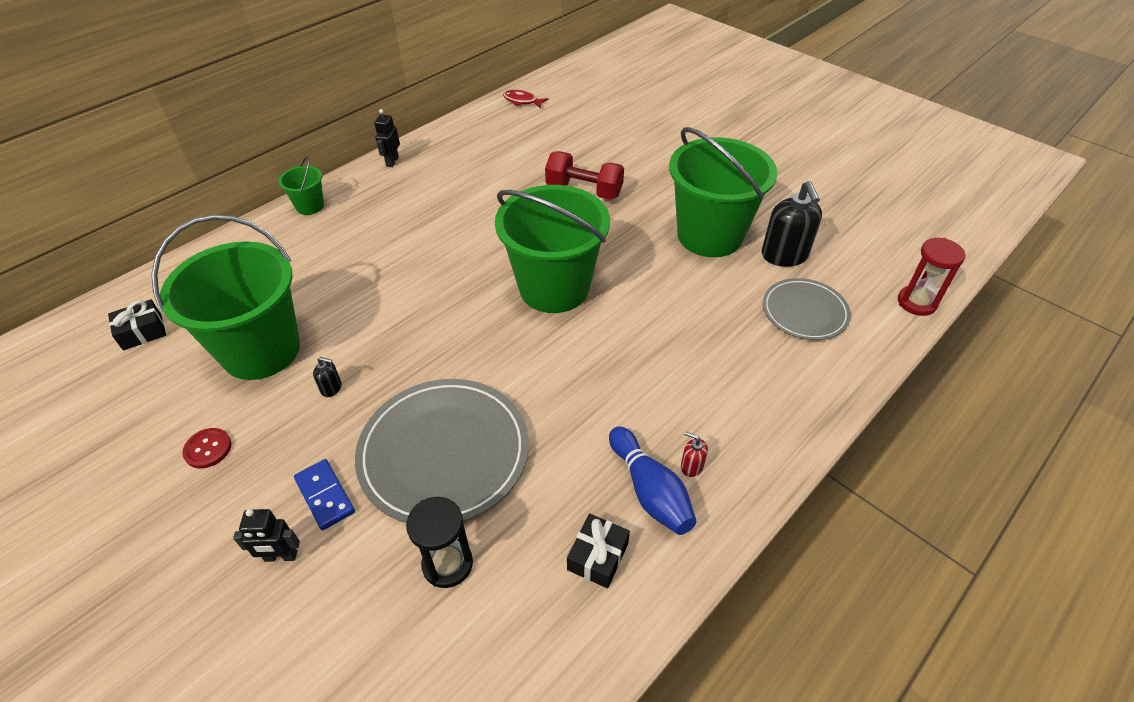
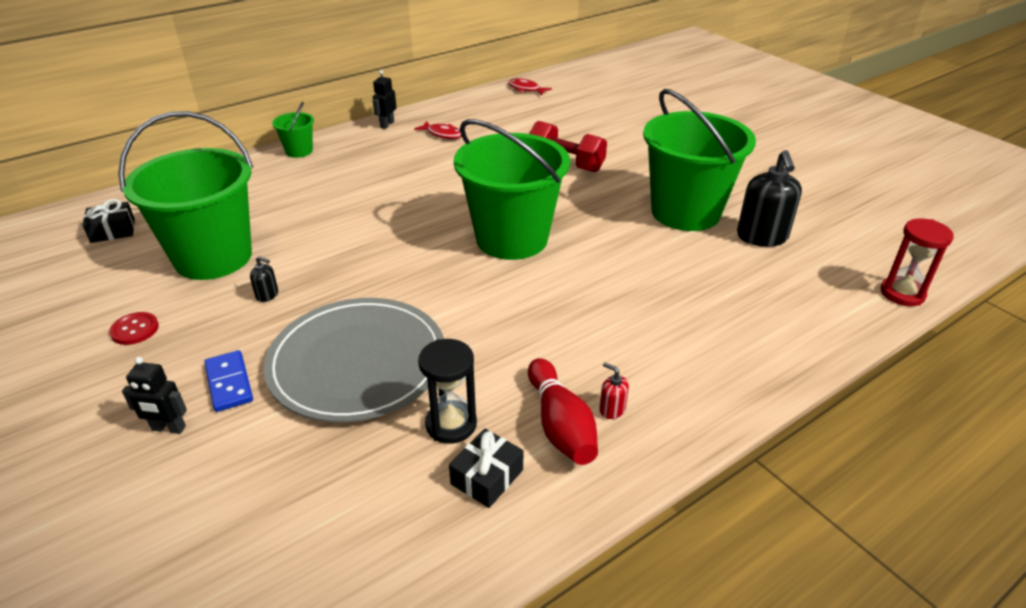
camera: 10 degrees right, 10 degrees down
(447, 564) = (329, 460): black hourglass -> black hourglass (451, 424)
(453, 168) = (442, 134): none -> red fish
(650, 490) = (560, 425): blue bowling pin -> red bowling pin
(804, 312) = (772, 287): grey plate -> none

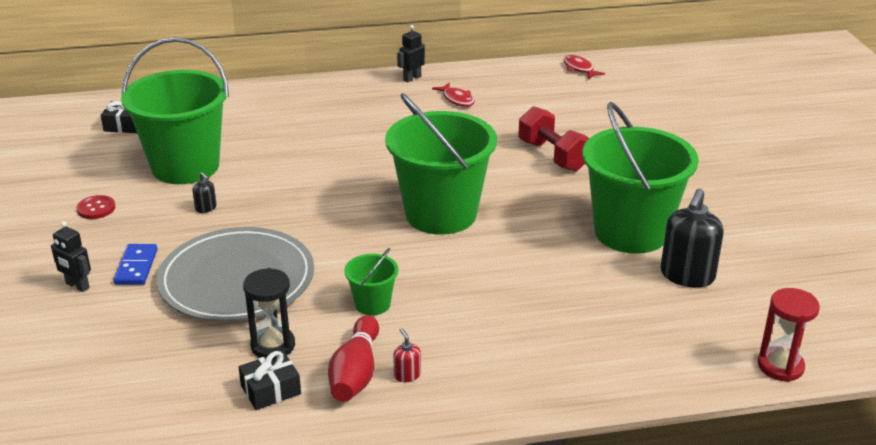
camera: 25 degrees right, 5 degrees down
(299, 151) = (315, 88): green bucket -> green bucket (372, 304)

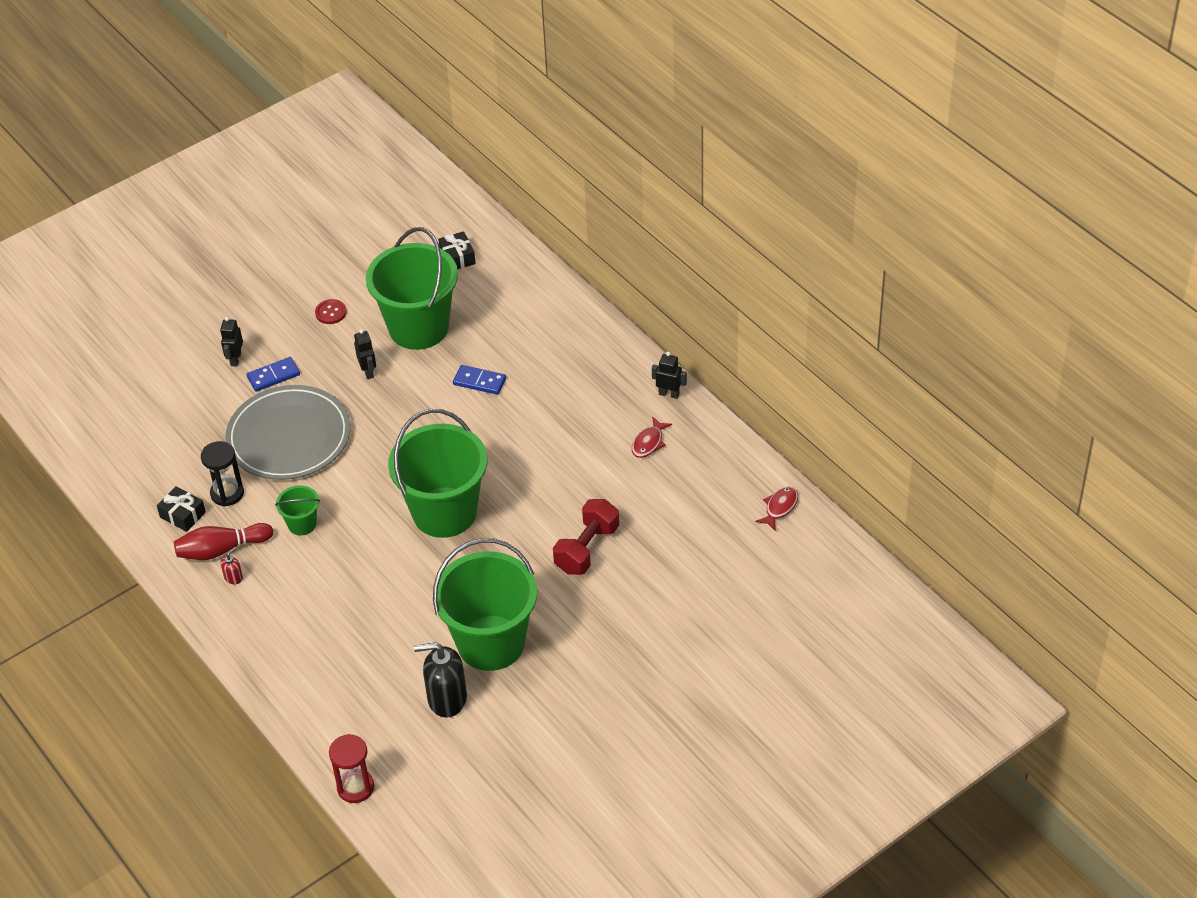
camera: 65 degrees right, 15 degrees up
(206, 208) = (368, 371): black soap dispenser -> black robot
(294, 154) = (479, 381): none -> blue domino

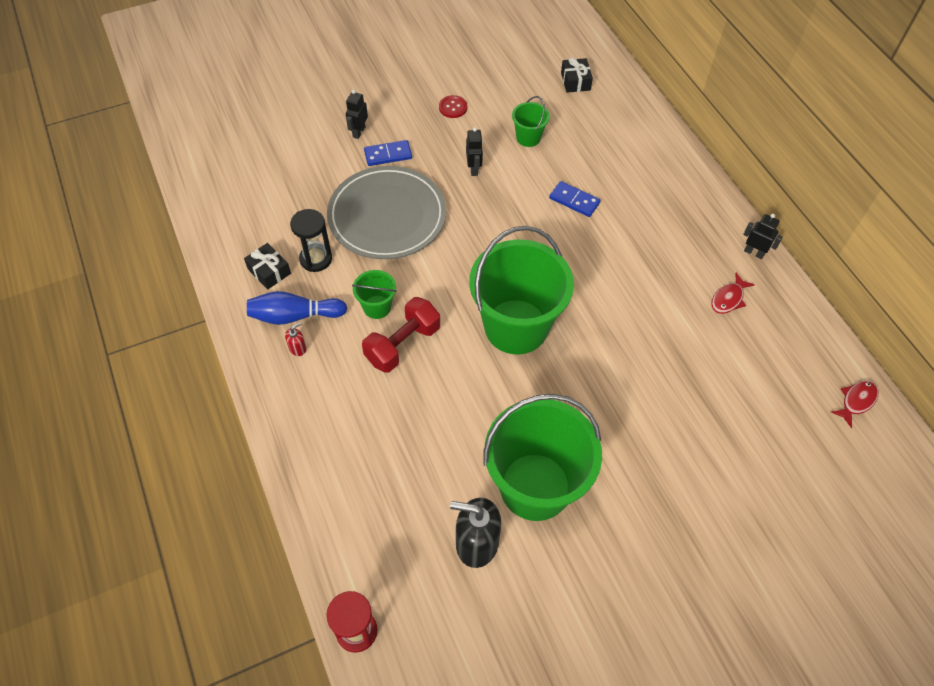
camera: 10 degrees right, 10 degrees up
(221, 550) = (294, 316): red bowling pin -> blue bowling pin
(418, 328) = (528, 138): green bucket -> green bucket, size x0.44
(587, 549) = (651, 400): red dumbbell -> red dumbbell (402, 344)

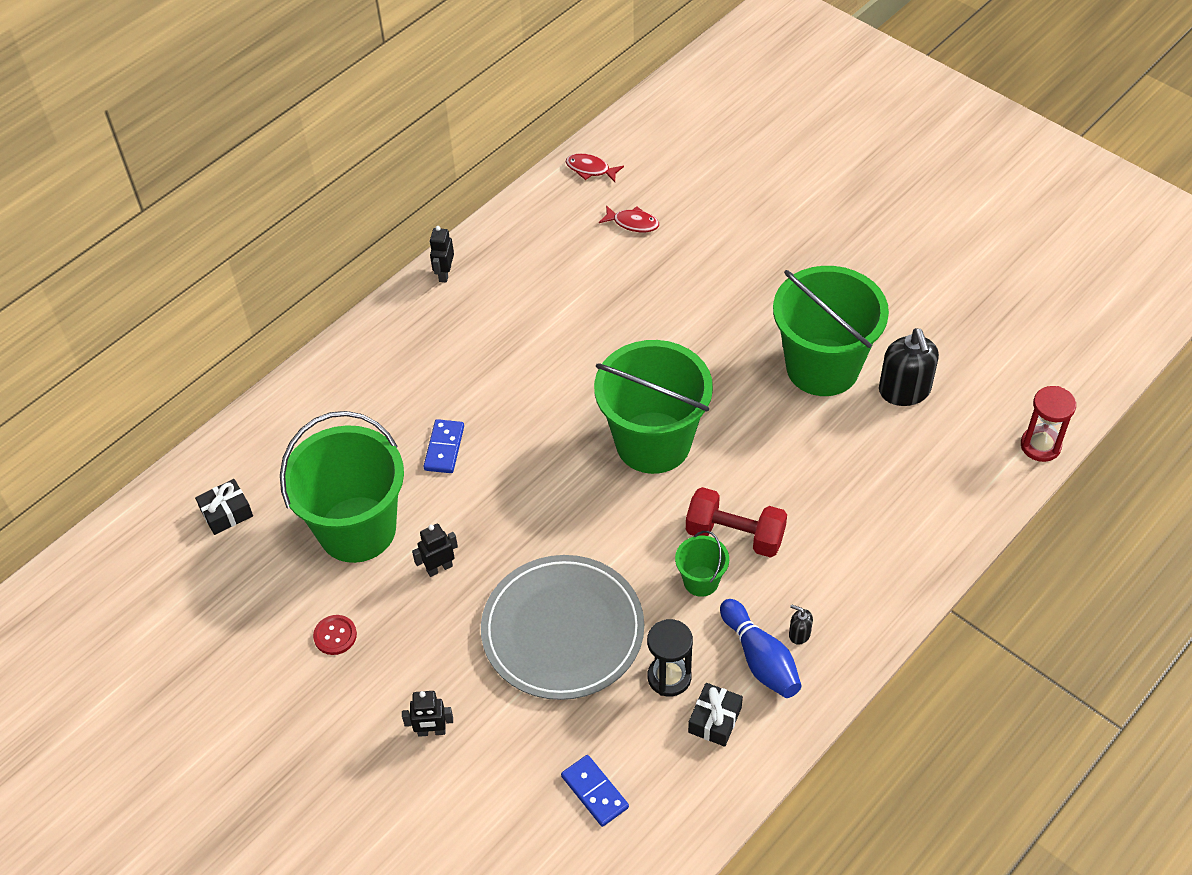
camera: 110 degrees left, 5 degrees down
(297, 348) = (799, 634): red soap dispenser -> black soap dispenser
(388, 155) = (458, 676): blue domino -> blue domino (595, 792)
(528, 138) = (357, 529): green bucket -> green bucket, size x2.27
(728, 299) = (519, 280): red fish -> red fish (633, 223)

